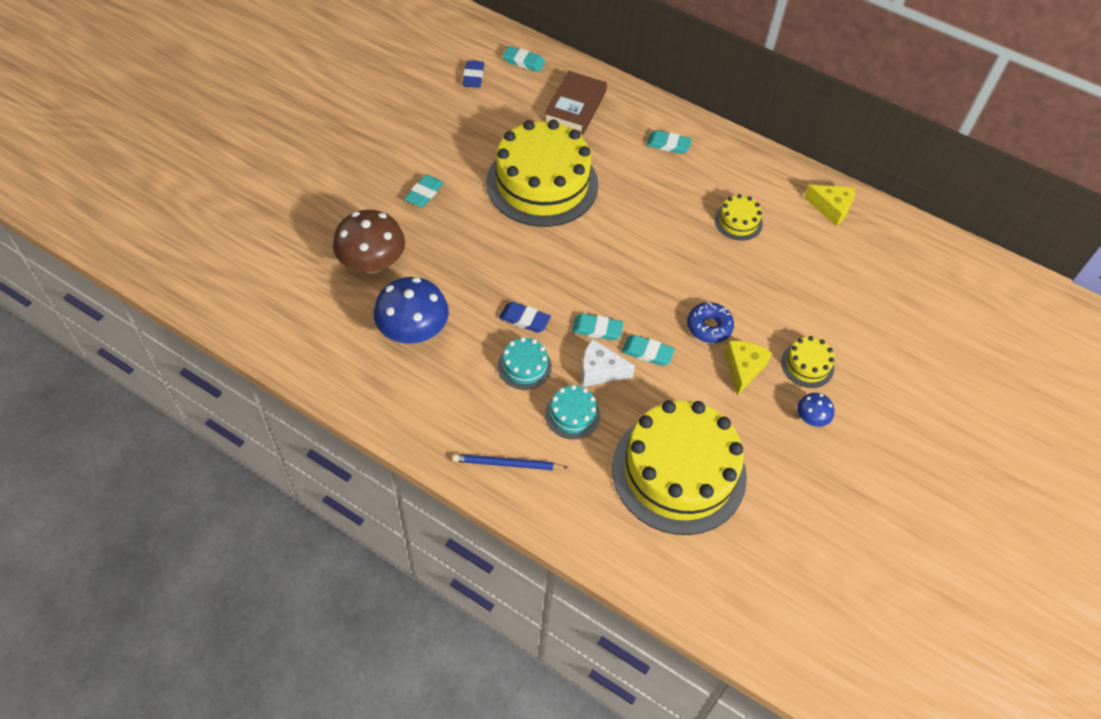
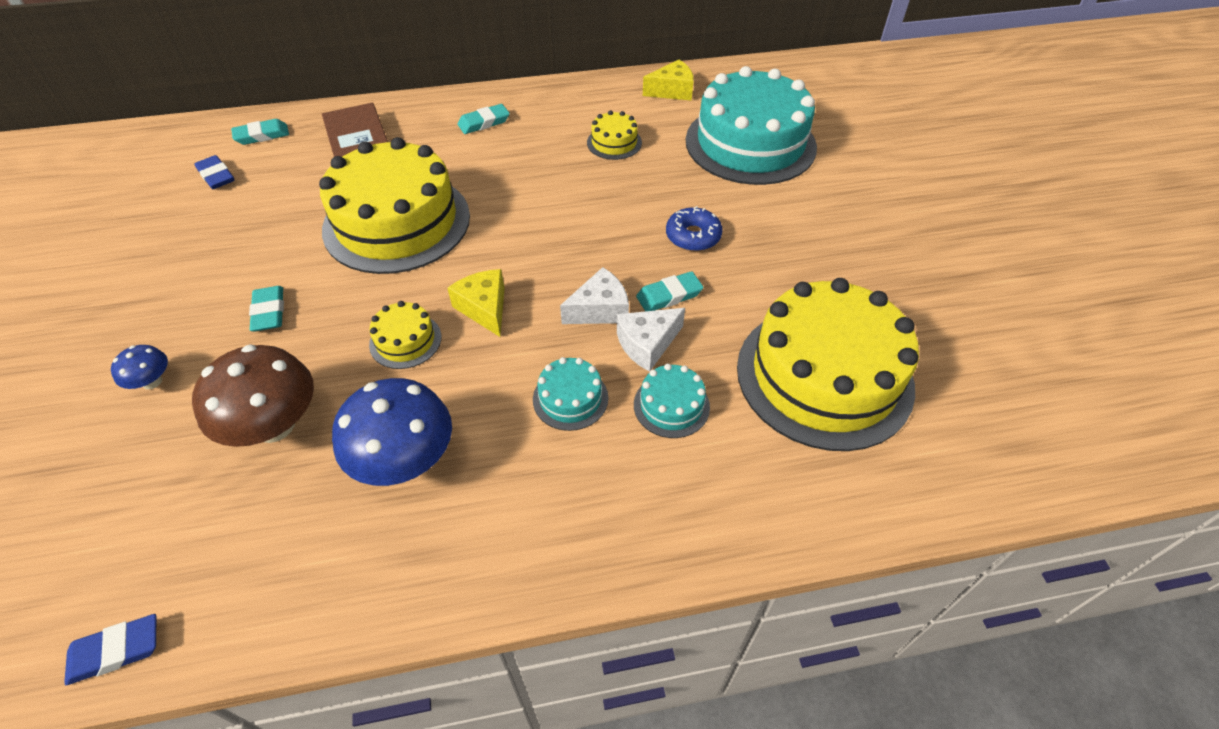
camera: 40 degrees left, 5 degrees down
(507, 464) = (668, 512): blue pencil -> none
(524, 319) = (518, 354): blue eraser -> blue eraser (116, 651)
(597, 329) = (600, 309): turquoise eraser -> white cheese
(743, 369) = (761, 248): yellow cheese -> yellow cheese (484, 308)
(807, 365) = (802, 209): yellow cake -> yellow cake (405, 340)
(811, 418) = (858, 247): blue mushroom -> blue mushroom (152, 381)
(835, 291) = (750, 143): none -> turquoise cake

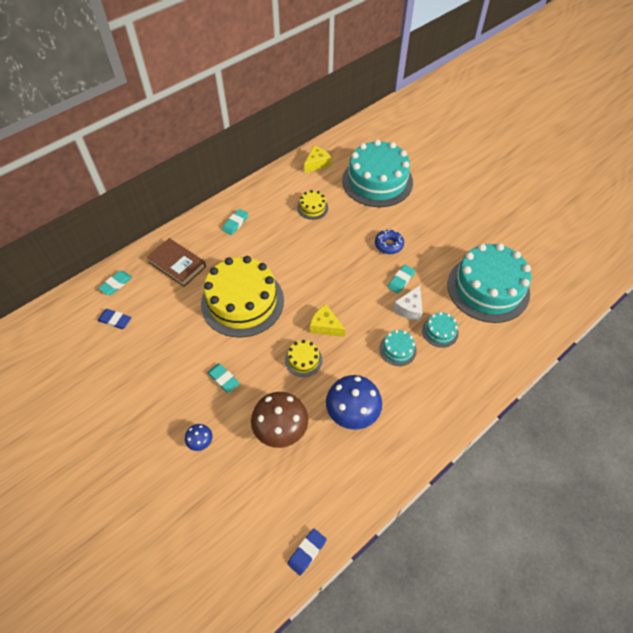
camera: 30 degrees left, 5 degrees up
(600, 309) = (377, 302): white cheese -> none
(824, 376) = (488, 288): yellow cake -> turquoise cake

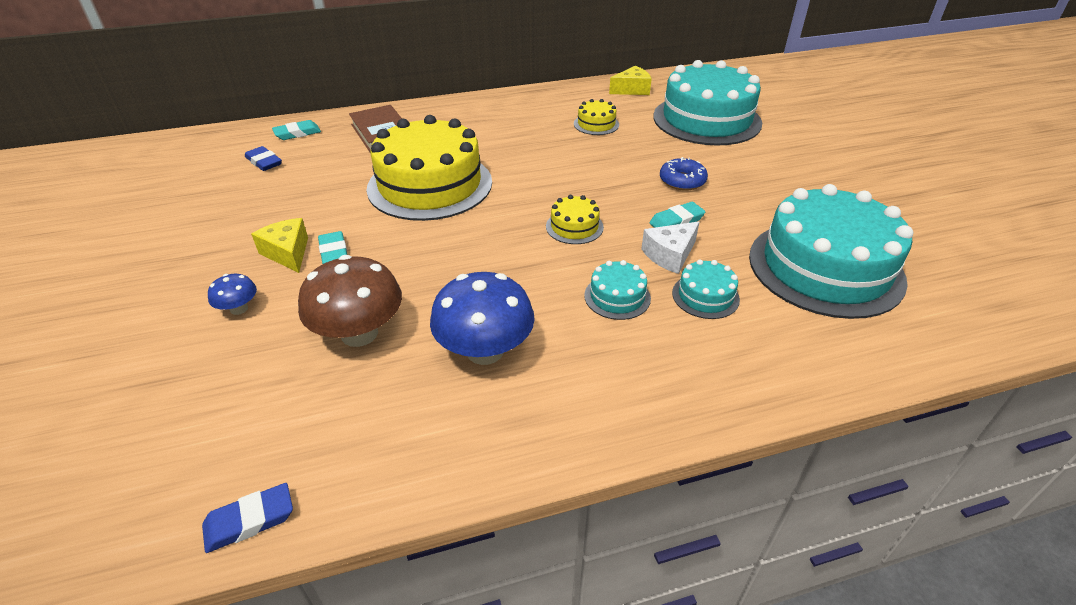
camera: 25 degrees right, 15 degrees down
(235, 223) = (484, 116): turquoise eraser -> none
(303, 360) = (461, 265): yellow cake -> yellow cake (574, 227)
(325, 326) = (523, 239): yellow cheese -> yellow cheese (288, 253)

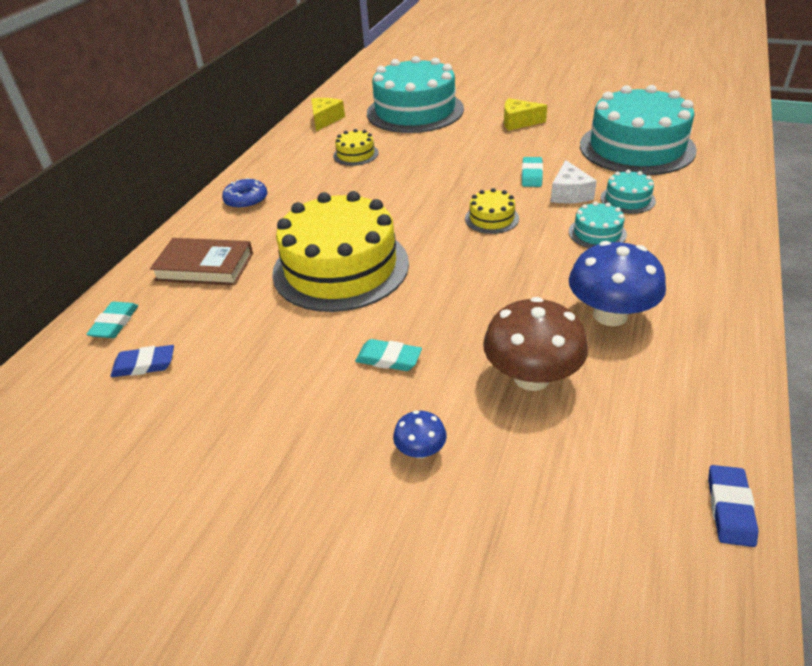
camera: 50 degrees left, 0 degrees up
(288, 253) = (355, 391): yellow cheese -> yellow cheese (518, 122)
(682, 181) = (484, 153): blue donut -> blue donut (246, 200)

